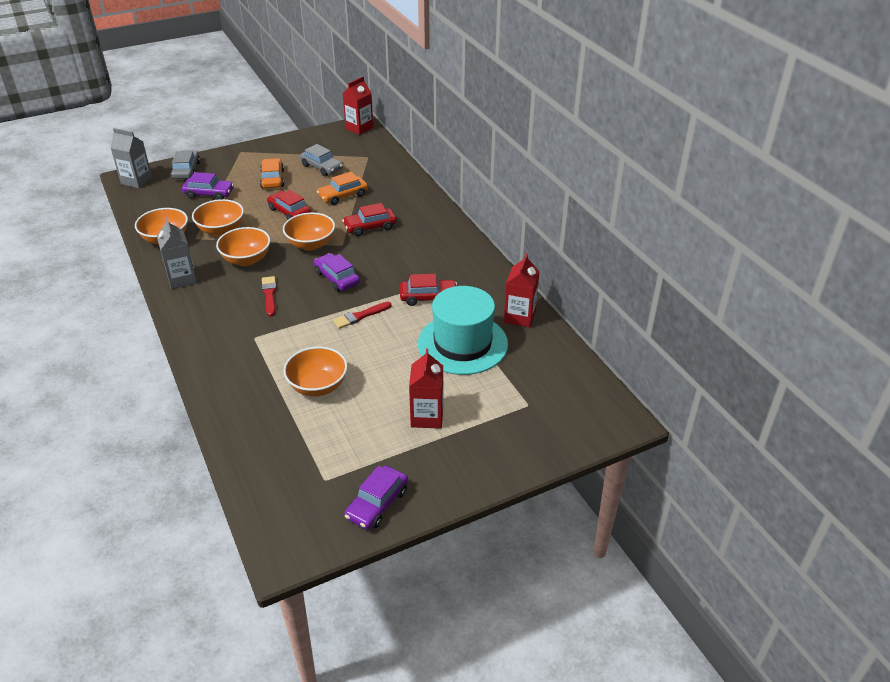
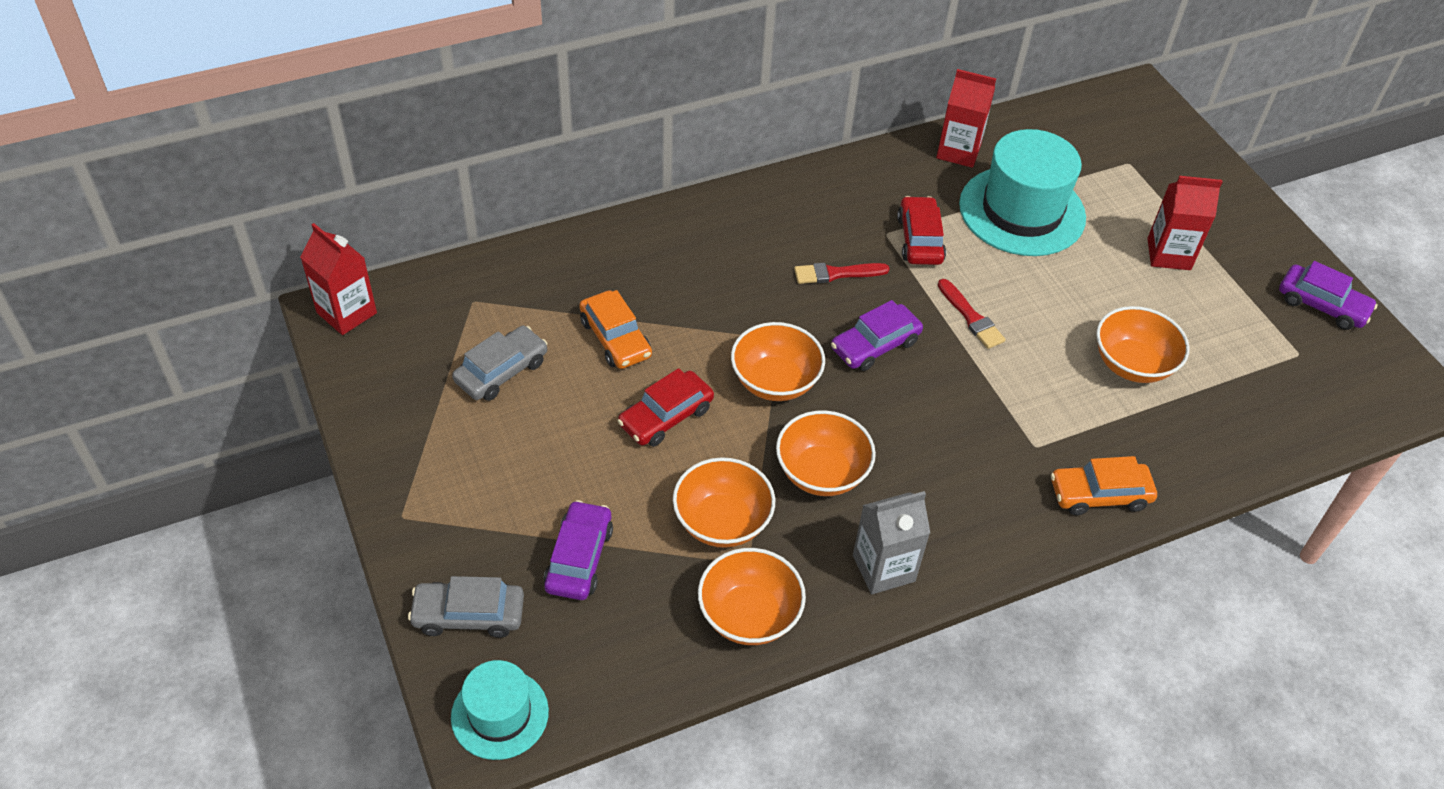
camera: 90 degrees left, 10 degrees up
(136, 181) = (500, 714): grey carton -> turquoise hat
(269, 295) = (924, 433): red brush -> red brush (836, 273)
(272, 179) = (535, 450): orange car -> orange car (1099, 494)
(370, 227) = (724, 302): red car -> none

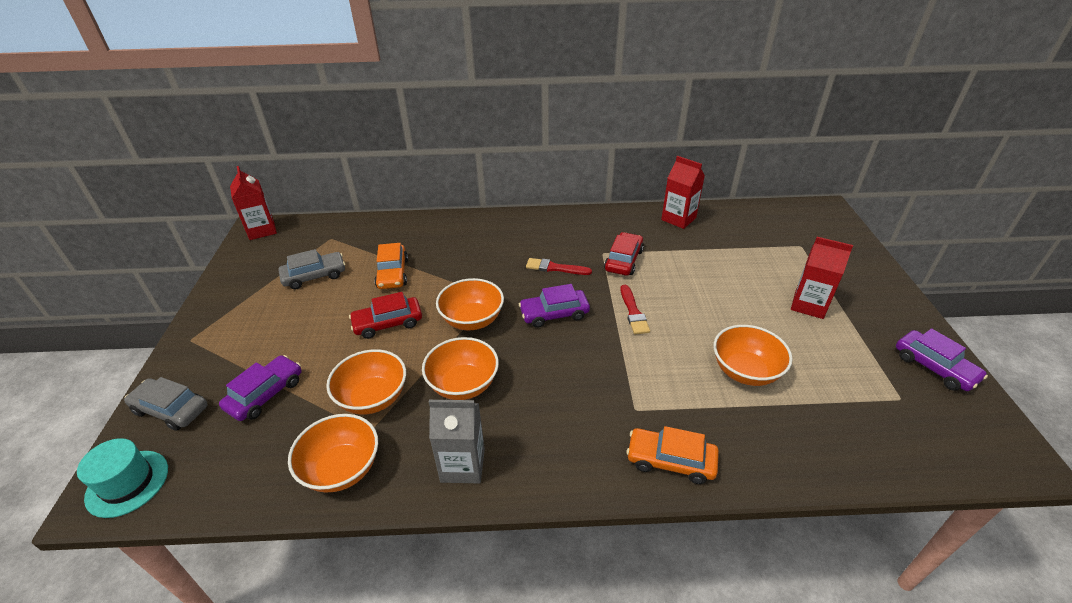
camera: 25 degrees right, 10 degrees down
(1022, 211) = (705, 258): turquoise hat -> none

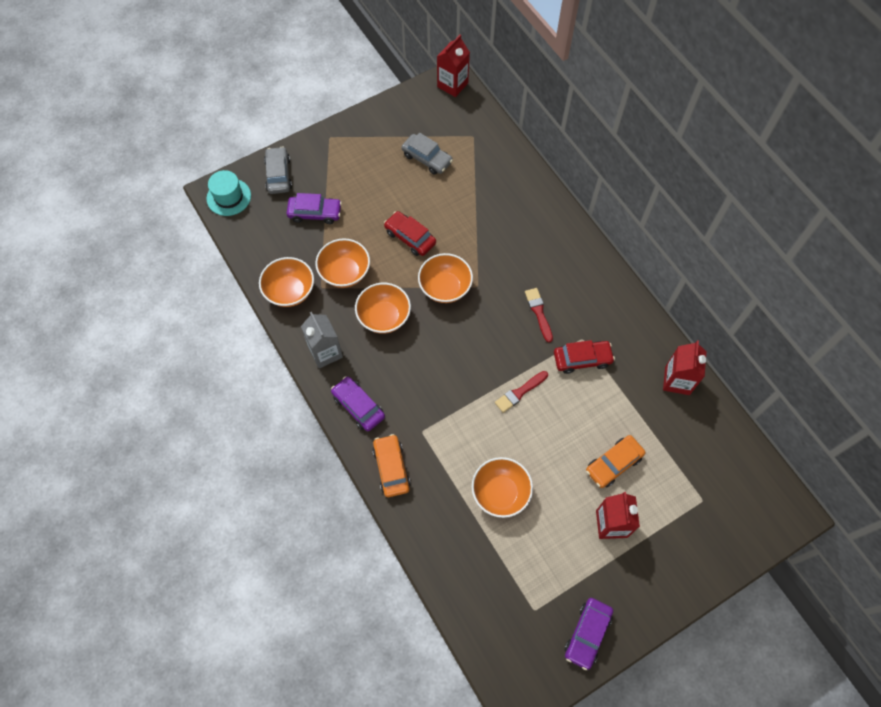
camera: 60 degrees right, 25 degrees up
(392, 273) = (461, 205): orange car -> orange car (613, 464)
(554, 314) = (484, 338): purple car -> purple car (358, 406)

